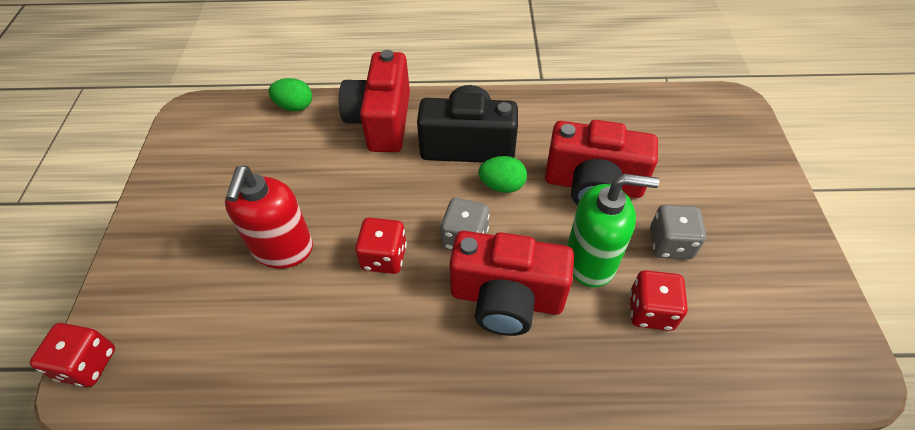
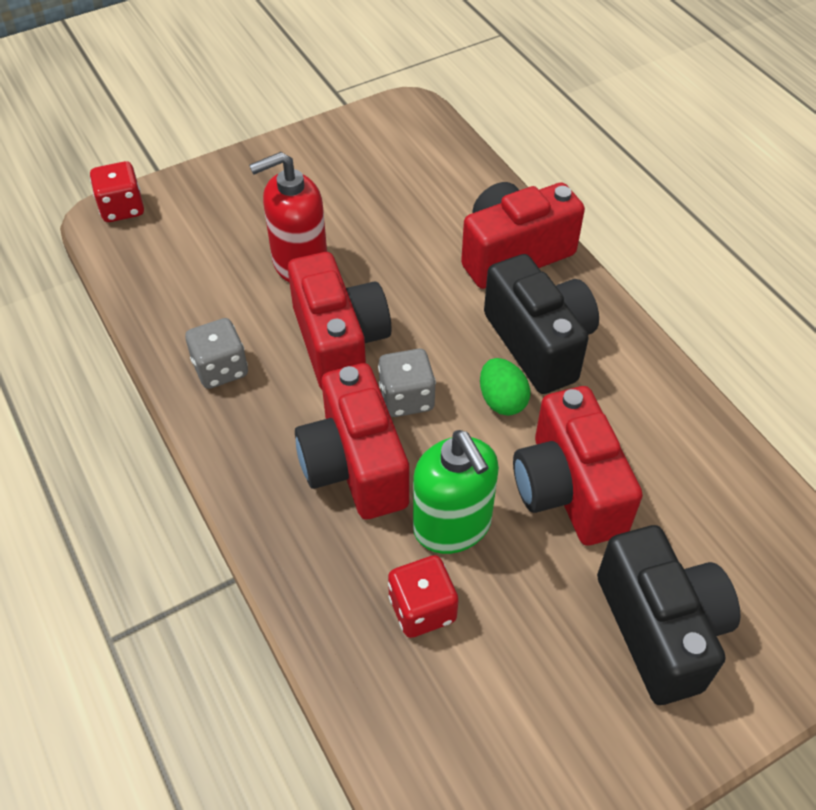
camera: 60 degrees right, 0 degrees up
(295, 106) = (477, 176): green egg -> none
(384, 257) = (340, 343): red dice -> red camera
(670, 244) = (534, 601): grey dice -> grey dice (220, 369)
(713, 191) = (660, 629): none -> black camera

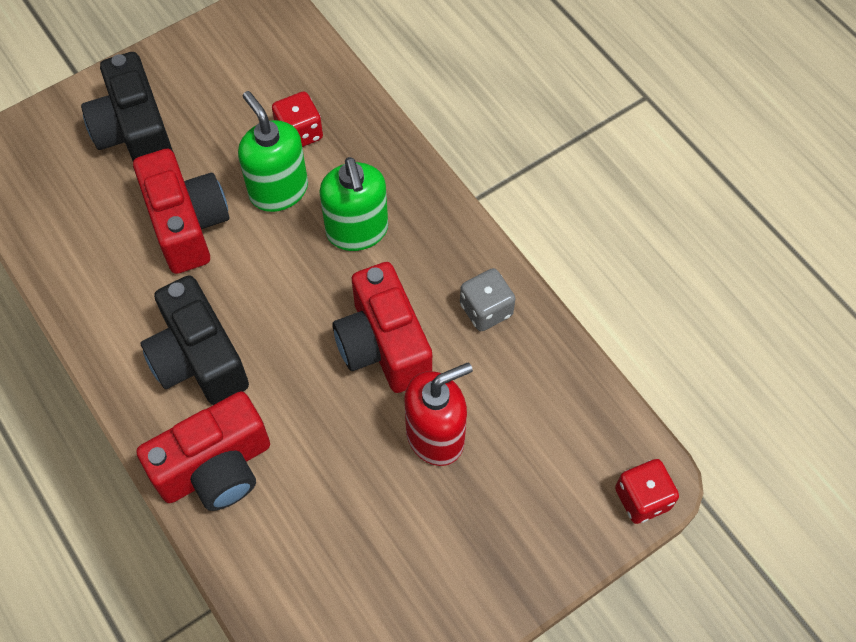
camera: 175 degrees right, 10 degrees up
(354, 466) = (357, 231): red camera -> green soap dispenser
(406, 398) = (319, 294): grey dice -> none
(502, 400) = (236, 298): green egg -> none

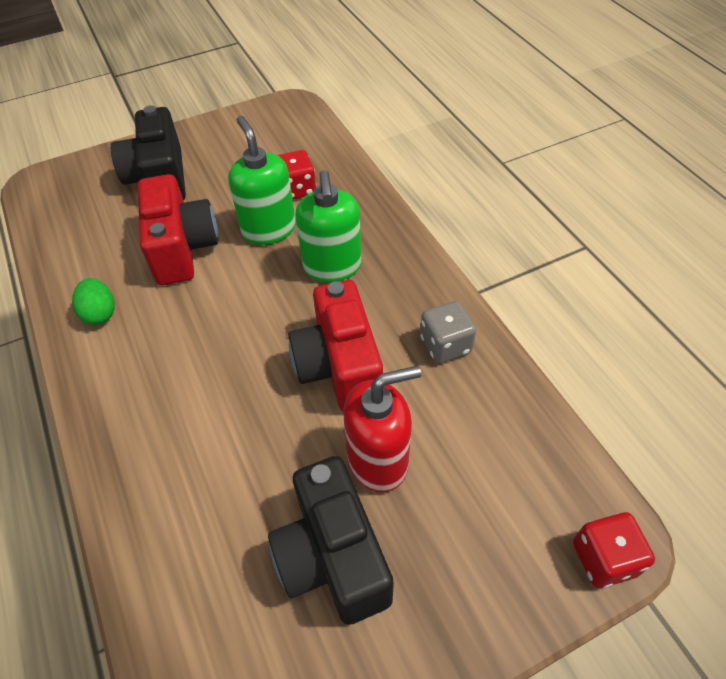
camera: 10 degrees right, 10 degrees down
(120, 313) = (100, 313): none -> green egg
(198, 359) = (159, 360): black camera -> black camera (332, 556)
(216, 468) = (146, 465): red camera -> none

